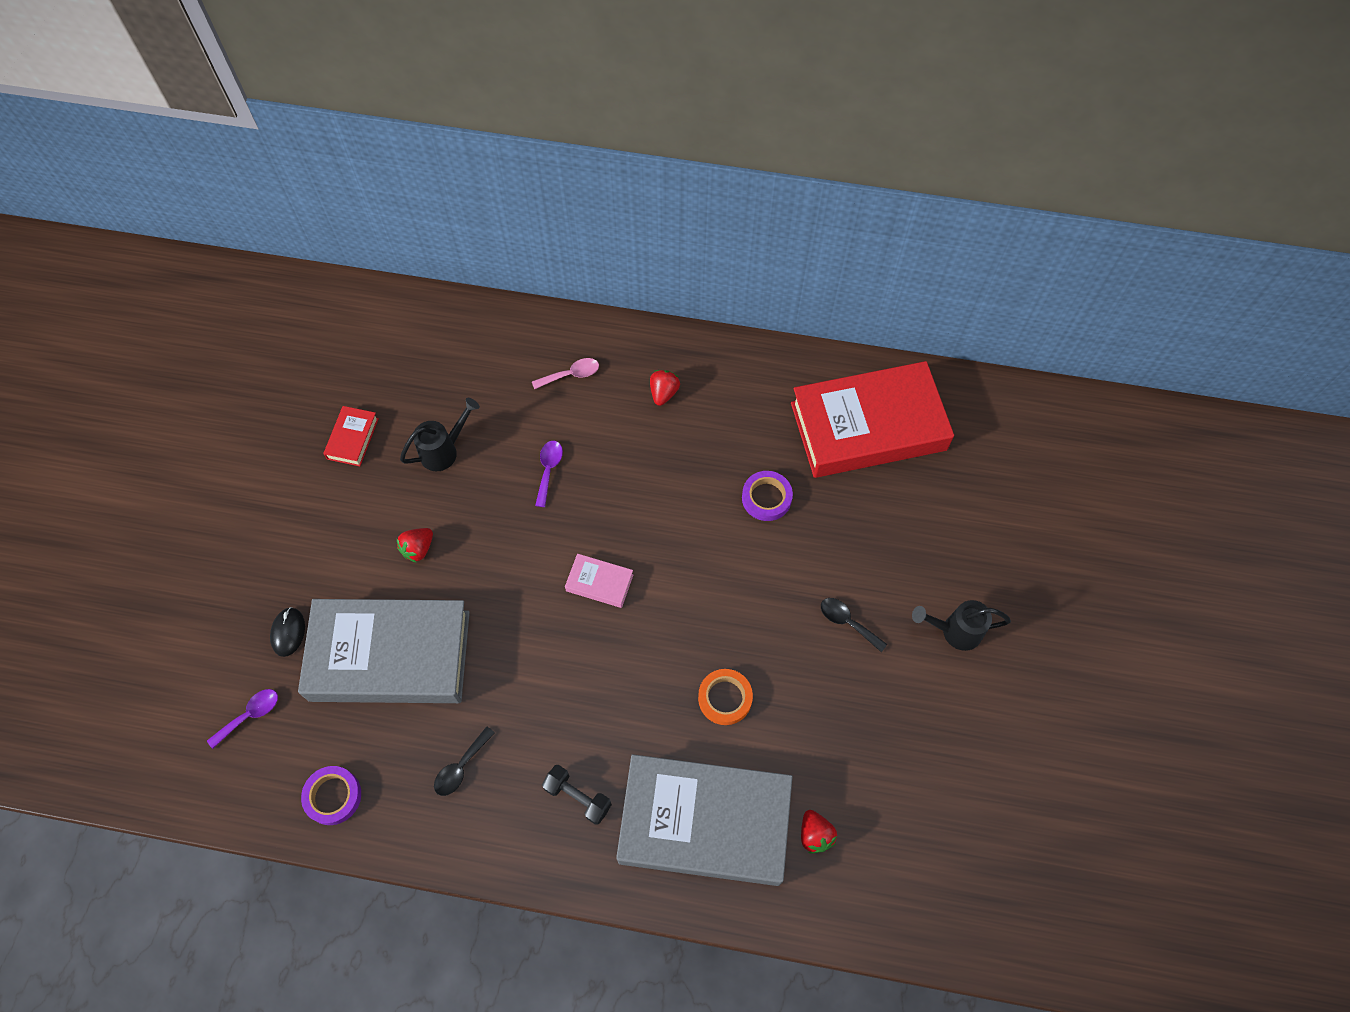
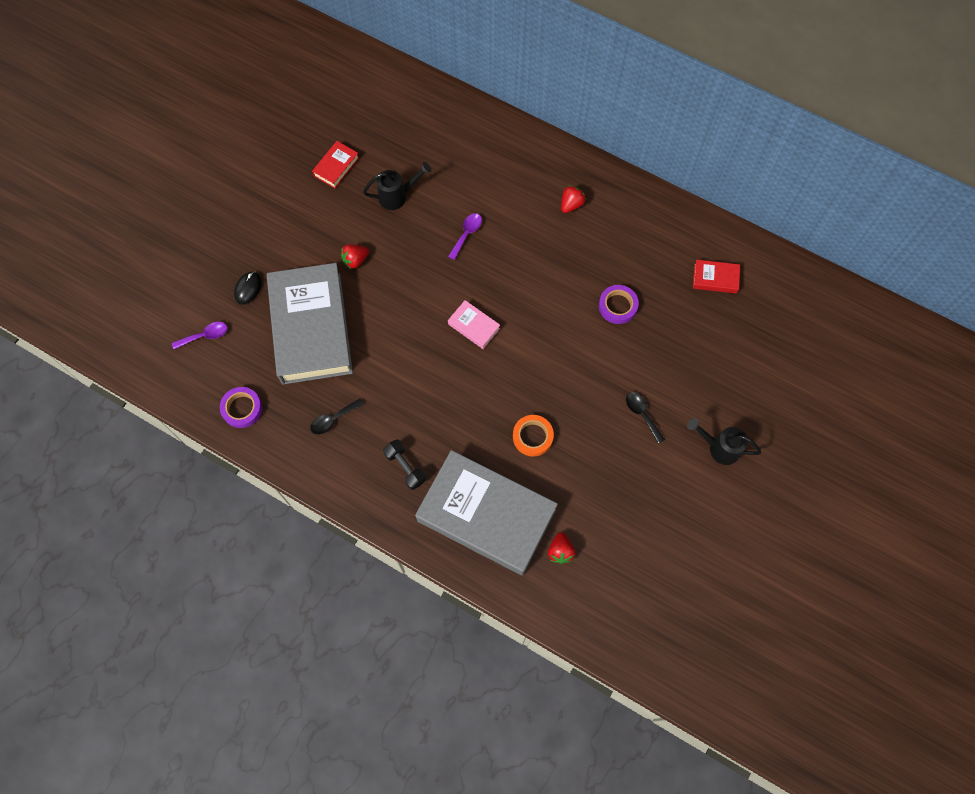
camera: 20 degrees right, 5 degrees up
(390, 656) = (311, 328): grey book -> grey book turned 60 degrees clockwise
(571, 374) = (508, 169): pink spoon -> none
(868, 427) = (715, 278): red book -> red book, size x0.40

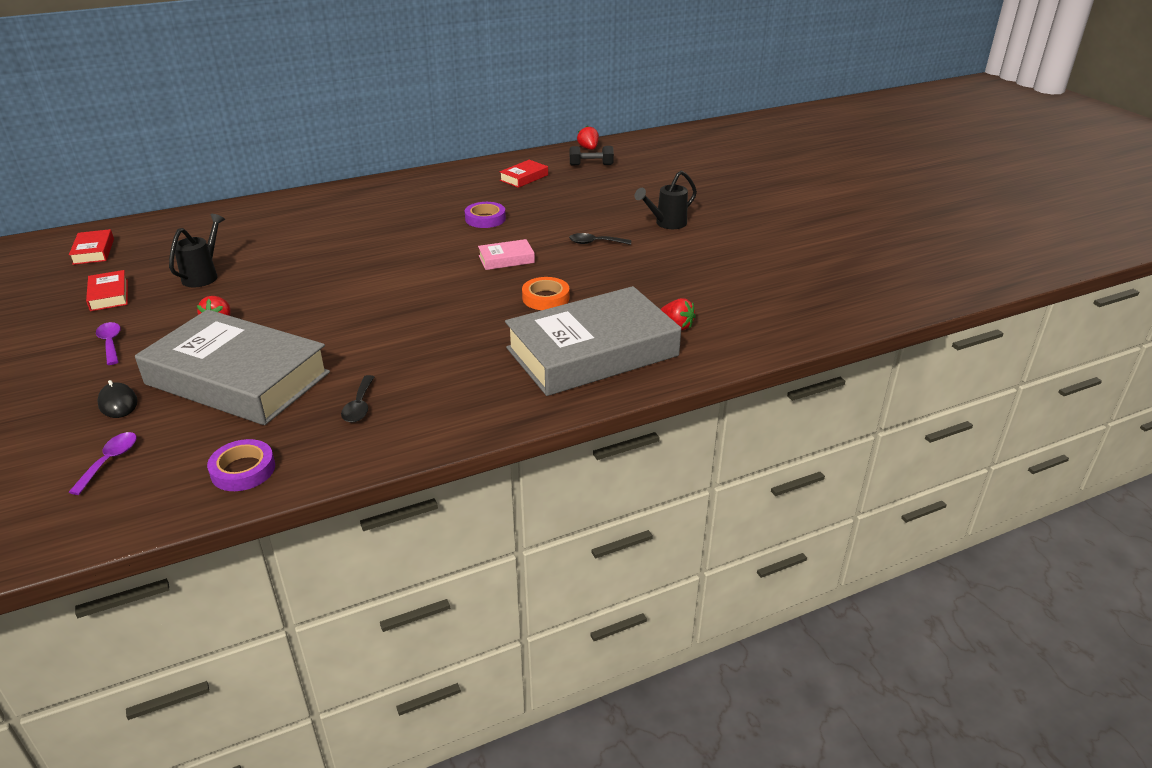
camera: 55 degrees left, 35 degrees down
(374, 100) = (94, 251): none -> red book
(405, 467) = (479, 380): black dumbbell -> black dumbbell (591, 165)
(467, 234) = (305, 257): purple spoon -> purple spoon (110, 343)
(474, 326) = (395, 286): pink book -> pink book (506, 259)
(571, 204) = (366, 205): red strawberry -> red strawberry (588, 148)

